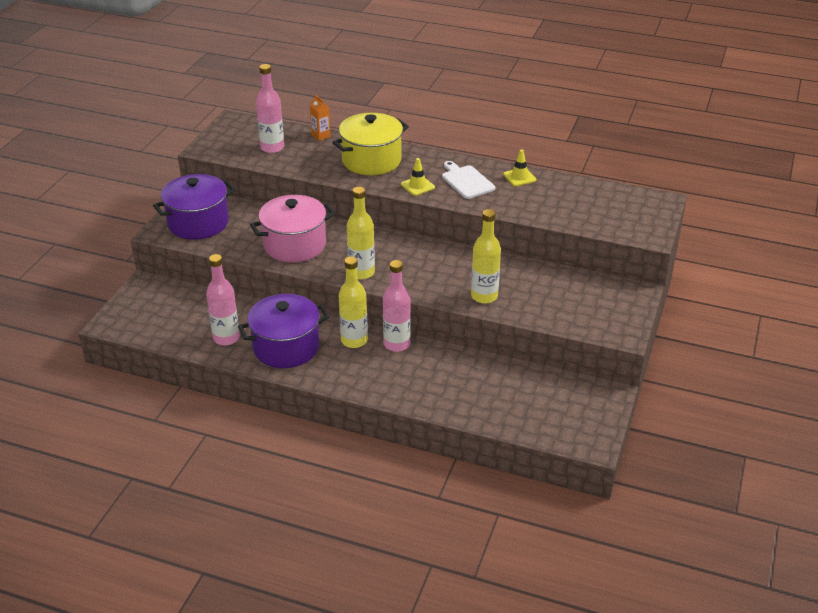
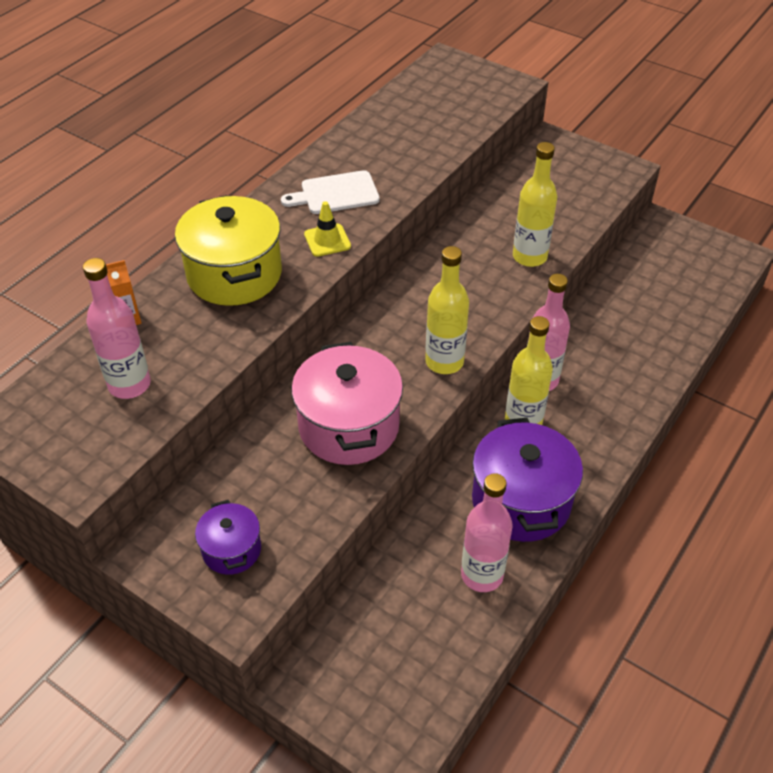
camera: 75 degrees left, 10 degrees up
(198, 223) = (231, 549): purple pot -> purple pot, size x0.53
(519, 177) = (347, 148): yellow traffic cone -> none

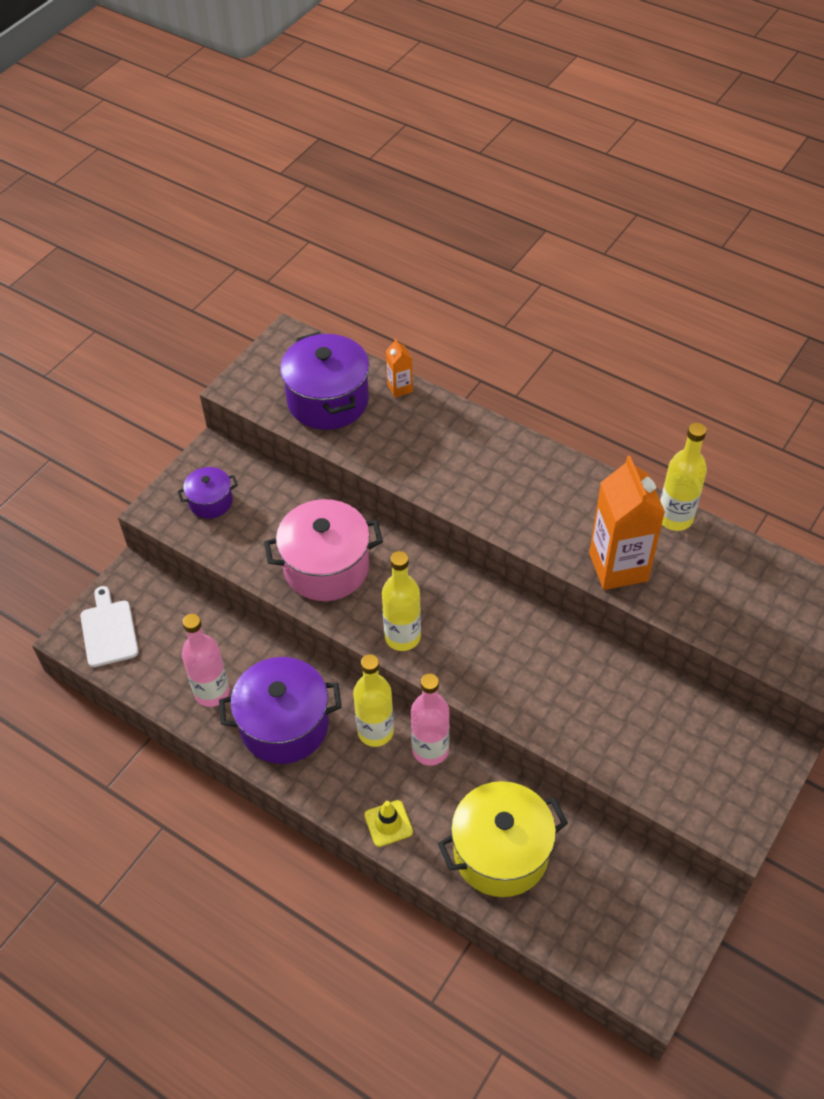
camera: 90 degrees right, 5 degrees up
(129, 384) = (328, 400): pink bottle -> purple pot
(234, 274) = (457, 449): yellow pot -> yellow pot (501, 853)
(327, 240) = (508, 512): yellow traffic cone -> yellow traffic cone (388, 823)
(336, 193) = (580, 515): white cutting board -> white cutting board (109, 630)
(400, 175) = (618, 567): none -> orange carton
(529, 257) = (558, 716): yellow bottle -> yellow bottle (675, 518)

